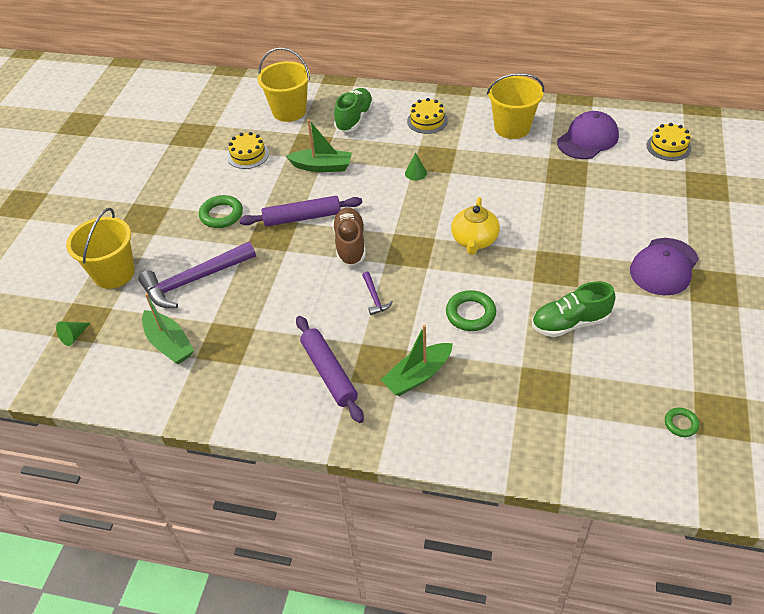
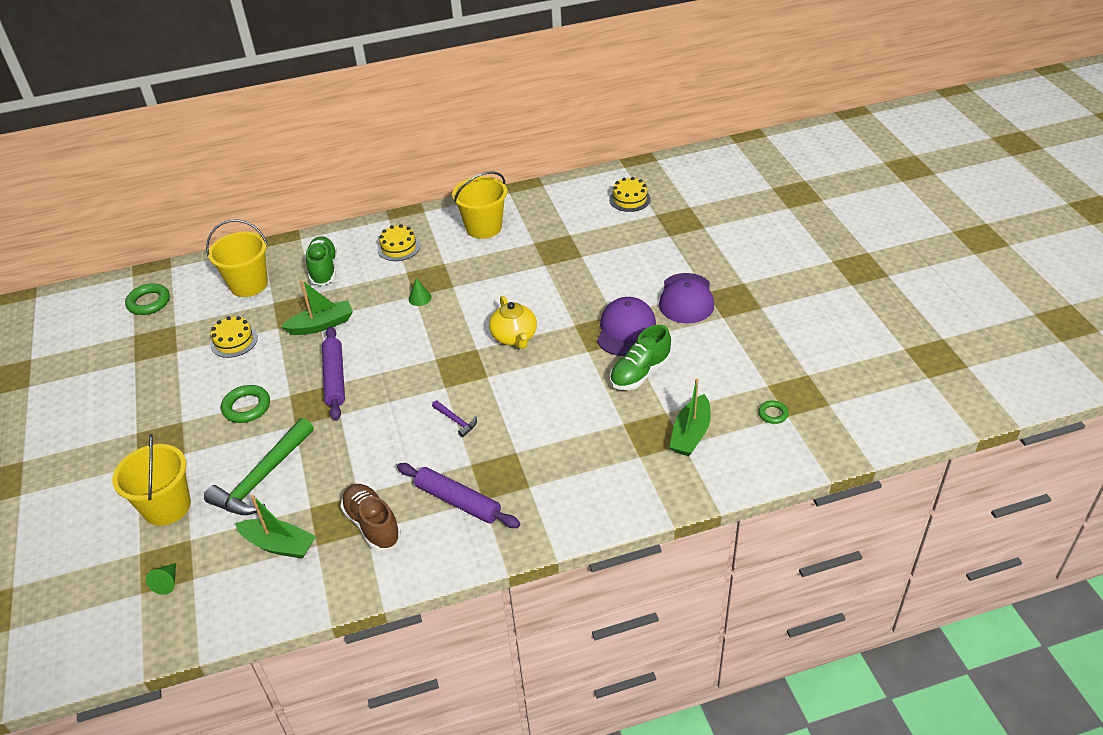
camera: 30 degrees left, 5 degrees down
(194, 280) = (262, 478): purple hammer -> green hammer
(302, 217) = (334, 378): purple rolling pin -> purple rolling pin turned 60 degrees counterclockwise
(350, 245) = (400, 384): brown shoe -> brown shoe (372, 525)
(418, 375) = (540, 469): green boat -> green boat (690, 434)
(470, 314) = (552, 399): green ring -> green ring (149, 302)
(587, 139) = (557, 215): purple cap -> purple cap (625, 329)

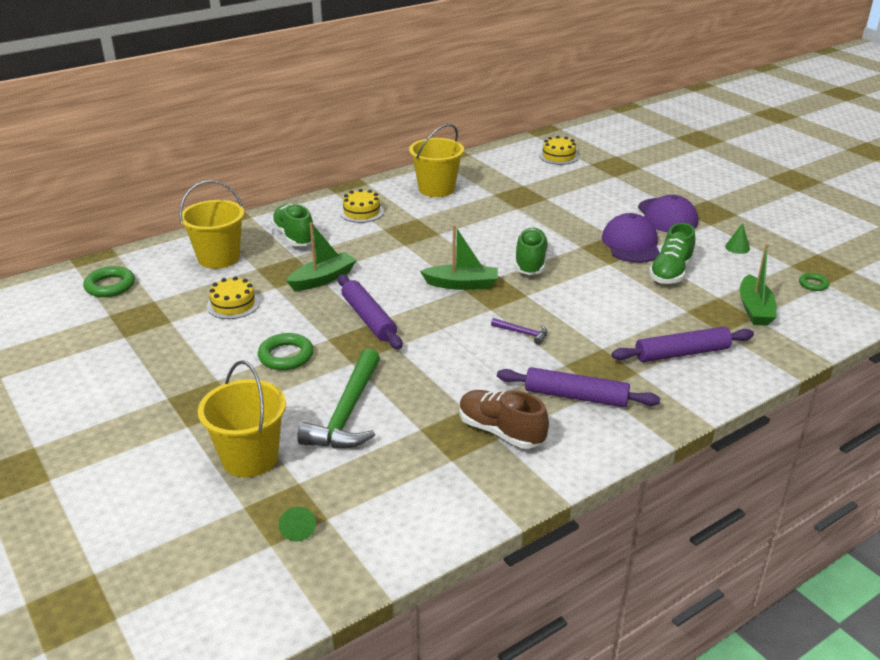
camera: 20 degrees left, 10 degrees down
(279, 545) = (409, 468): green boat -> green boat (462, 284)
(420, 298) = (412, 246): green cone -> green cone (737, 247)
(514, 337) = (530, 263): yellow teapot -> green shoe
(584, 472) = (681, 353): none -> purple rolling pin

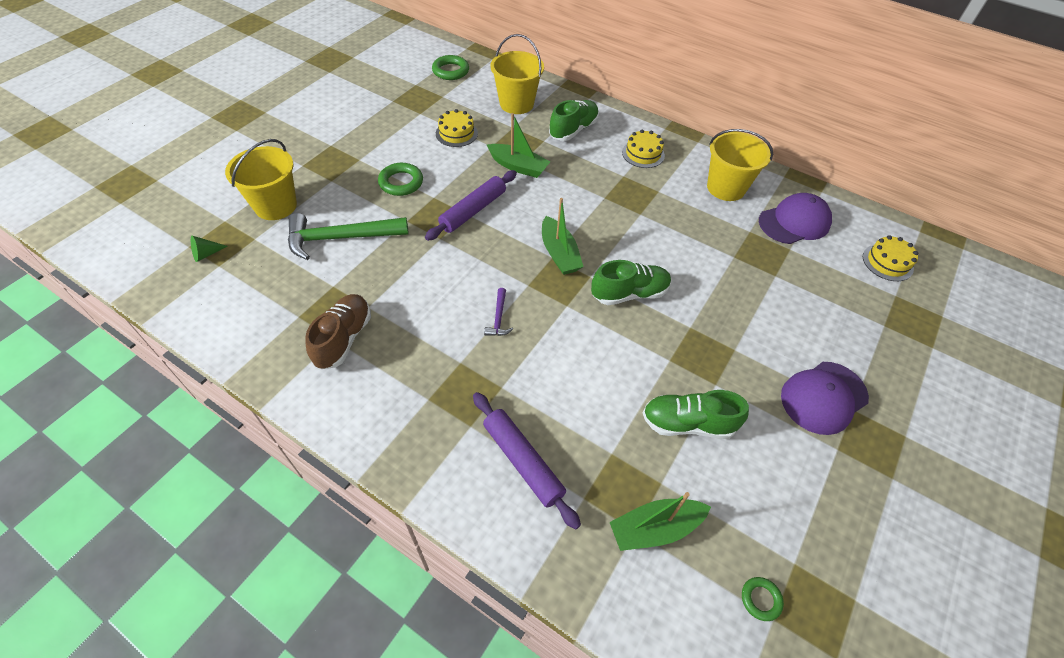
camera: 65 degrees right, 20 degrees up
(576, 396) = (412, 382): purple rolling pin -> none
(631, 244) = (728, 372): purple cap -> purple cap (794, 222)
(737, 247) = (798, 490): green cone -> none

